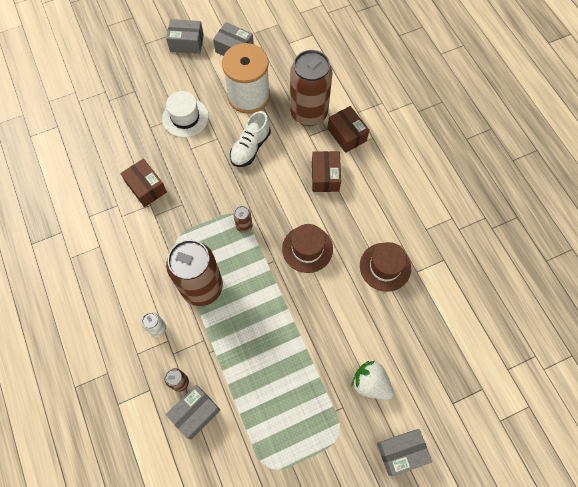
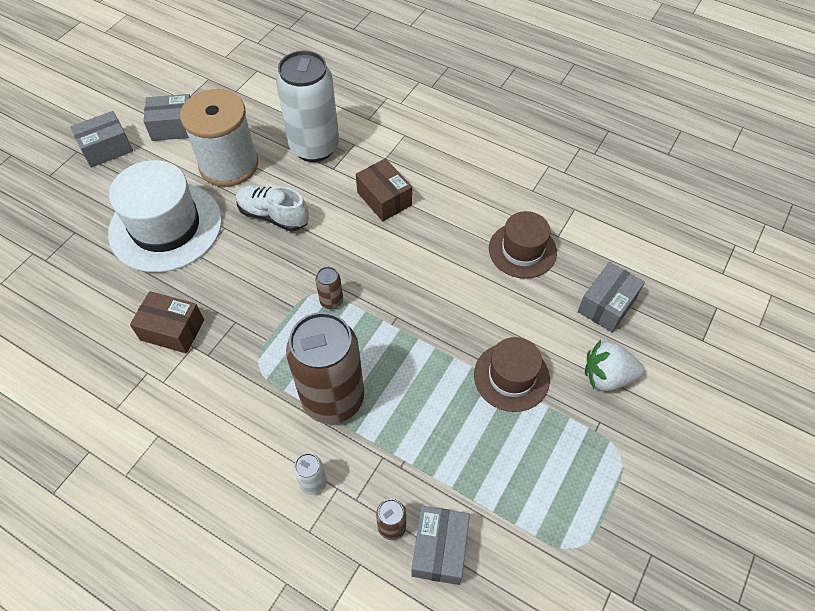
camera: 35 degrees left, 10 degrees down
(185, 117) = (166, 226): white hat -> white hat, size x1.68
(250, 147) = (273, 215): white shoe -> white shoe turned 120 degrees clockwise
(307, 249) = (424, 282): brown hat -> brown hat (511, 377)
(309, 113) = (314, 147): brown can -> white can
(346, 135) = (374, 146): brown box -> none
(401, 452) = (697, 425): grey box -> grey box (607, 305)

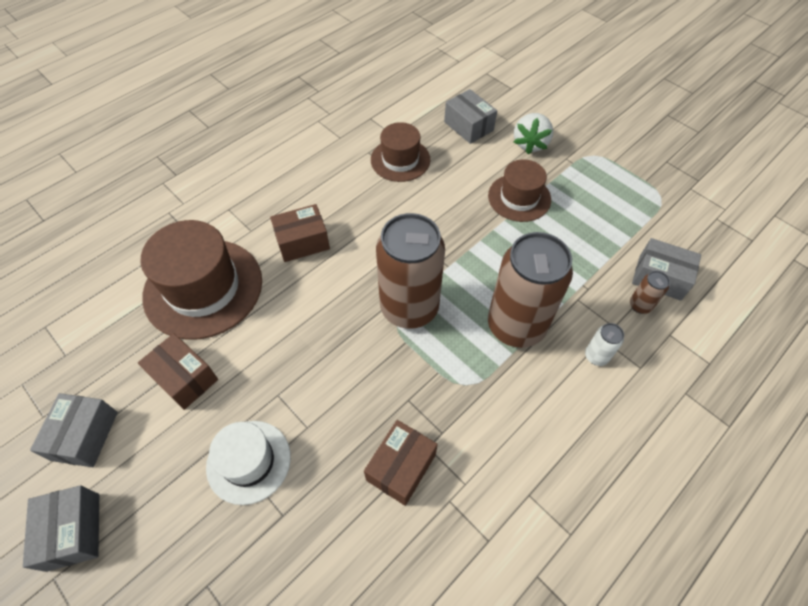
camera: 75 degrees left, 0 degrees up
(166, 226) = (248, 461): white hat -> white hat, size x0.60
(229, 165) = (184, 378): white spool -> brown box
(273, 215) = (282, 342): white shoe -> none
(314, 147) = (203, 288): white can -> brown hat
(331, 301) = (409, 308): brown can -> brown can, size x2.45

